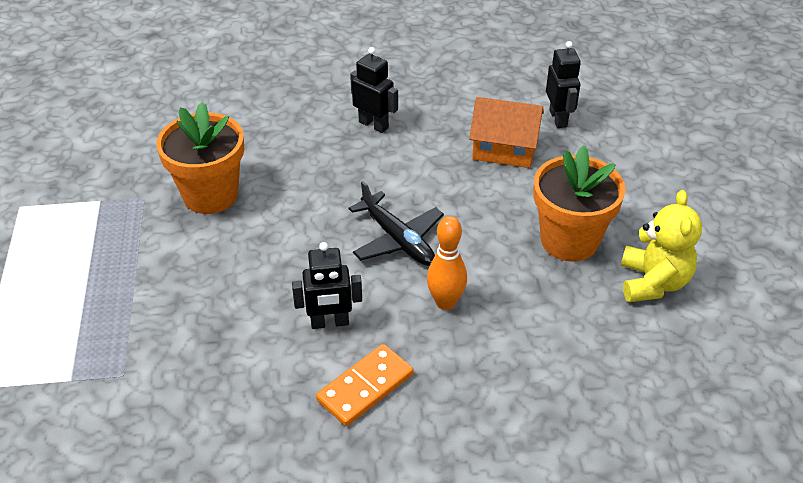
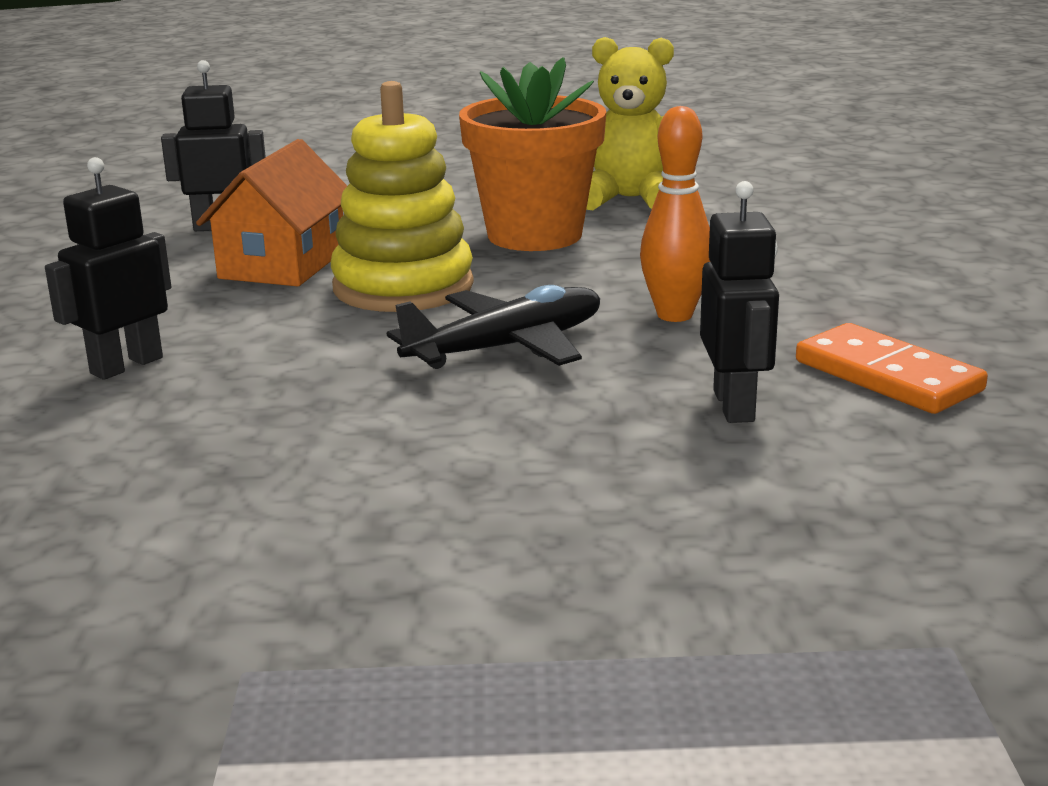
camera: 85 degrees left, 20 degrees down
(210, 195) = (283, 556): orange flower pot -> none
(476, 196) = (403, 287): none -> yellow stacking toy

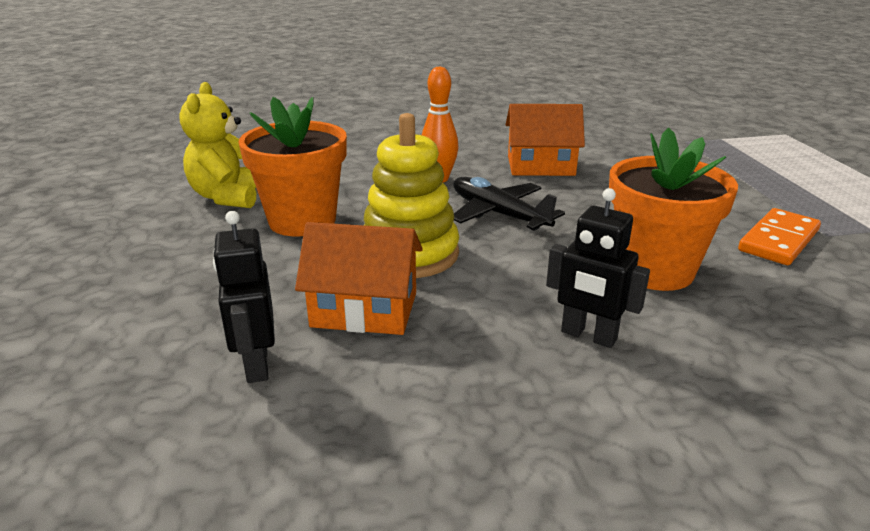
camera: 100 degrees left, 5 degrees up
(242, 437) = (654, 270): none -> orange flower pot
(734, 406) = (540, 166): black robot -> orange house
(887, 376) = (496, 142): orange domino -> orange domino (779, 240)

